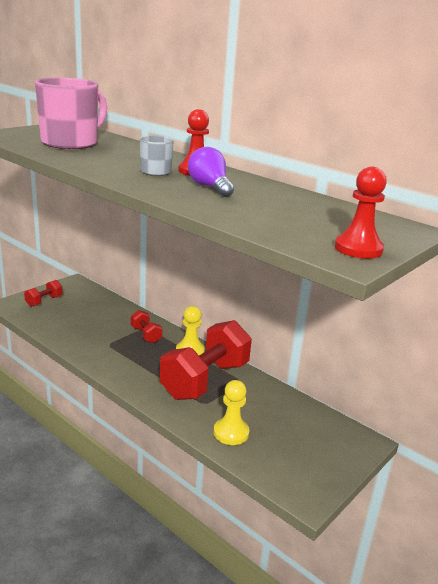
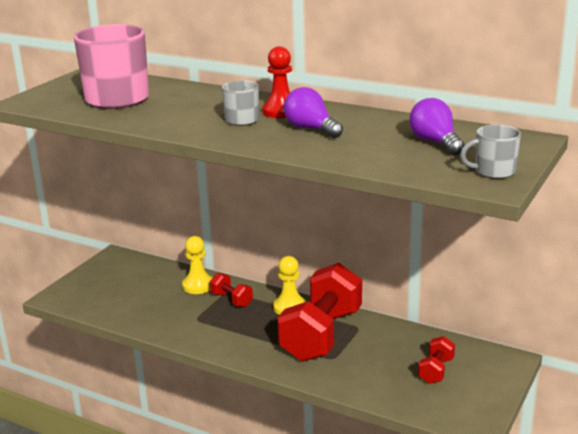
camera: 10 degrees left, 0 degrees up
(44, 301) = (92, 286): red dumbbell -> red dumbbell (436, 370)
(231, 433) = (374, 381): yellow pawn -> yellow pawn (198, 285)
(317, 216) = (435, 142): none -> purple light bulb
(358, 249) = (493, 171): red pawn -> grey mug

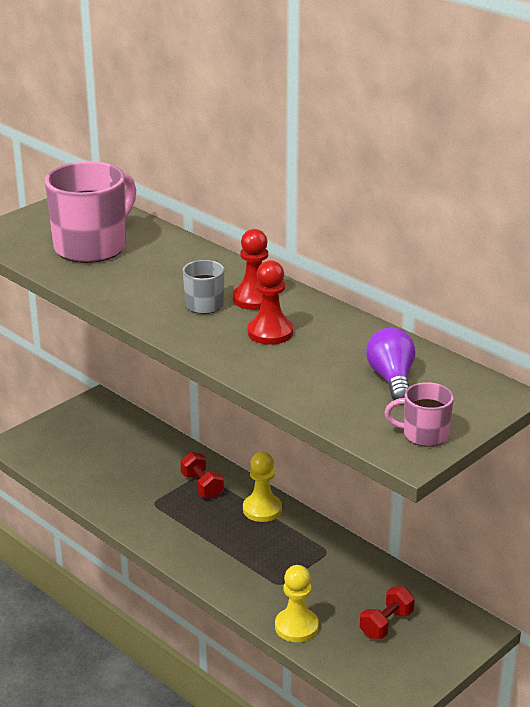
camera: 15 degrees right, 5 degrees up
(198, 285) = (173, 459): yellow pawn -> yellow pawn (296, 627)
(311, 129) = (270, 332): purple light bulb -> red pawn
(322, 335) = (281, 552): red dumbbell -> none
(493, 171) = (424, 435): grey mug -> pink mug

